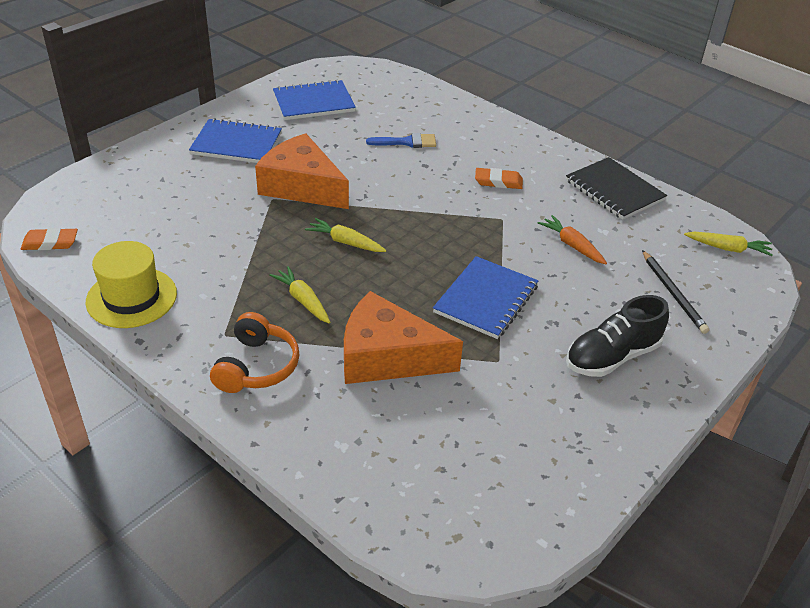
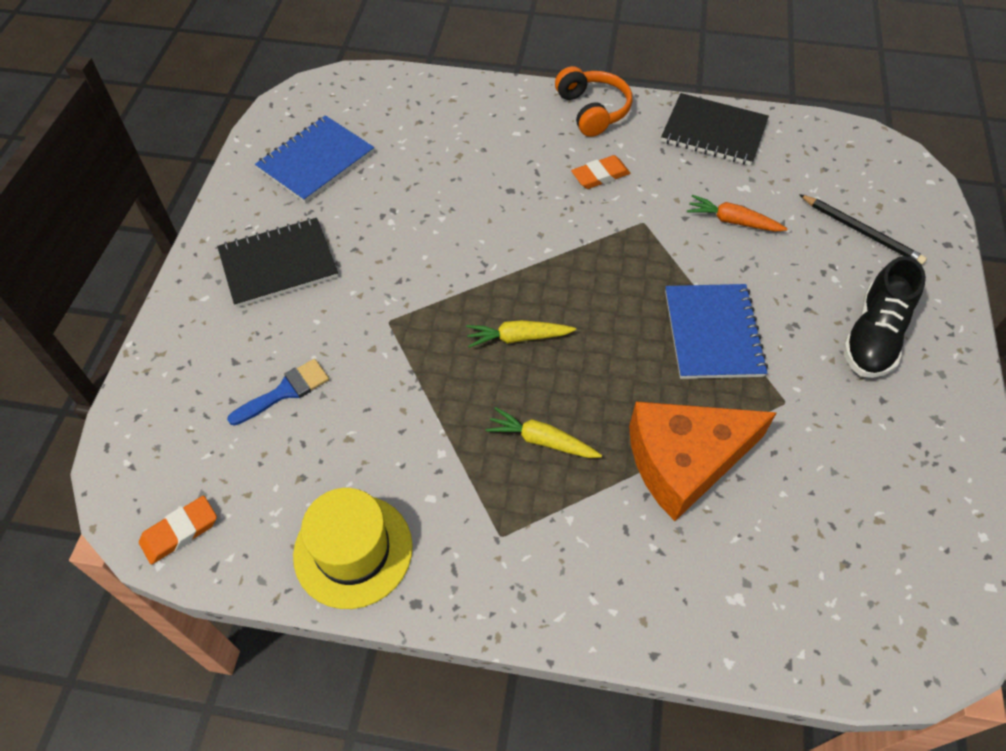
camera: 30 degrees left, 15 degrees up
(236, 144) = (278, 264): blue notebook -> black notebook
(257, 366) = (571, 556): orange headphones -> orange headphones (593, 110)
(302, 186) = (406, 287): orange cheese -> none
(407, 142) = (465, 168): blue brush -> blue brush (285, 391)
(728, 248) = (862, 153): yellow carrot -> none

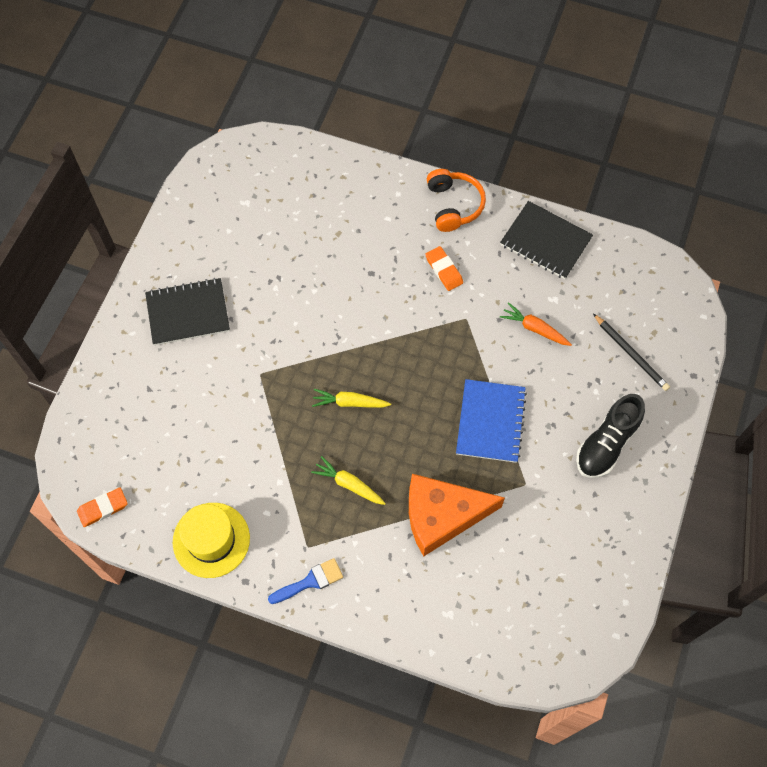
camera: 10 degrees right, 10 degrees up
(285, 391) = (181, 418): blue brush -> blue brush (310, 581)
(316, 161) = (227, 222): blue notebook -> none
(600, 175) = (444, 270): orange eraser -> orange eraser turned 75 degrees clockwise

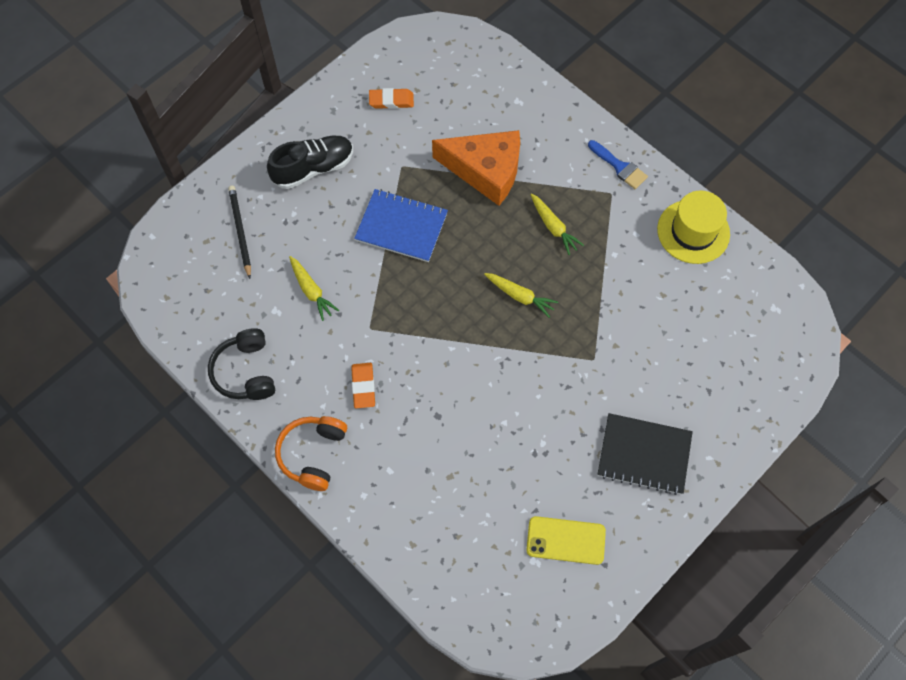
camera: 155 degrees left, 0 degrees up
(103, 508) = (784, 297): orange eraser -> orange eraser (391, 101)
(227, 225) = (565, 540): none -> yellow phone
(310, 581) = (619, 167): blue brush -> blue brush turned 135 degrees counterclockwise
(490, 422) = (401, 227): blue notebook -> blue notebook turned 75 degrees clockwise
(534, 328) = (311, 291): orange carrot -> yellow carrot
(545, 241) = (245, 372): black notebook -> black headphones

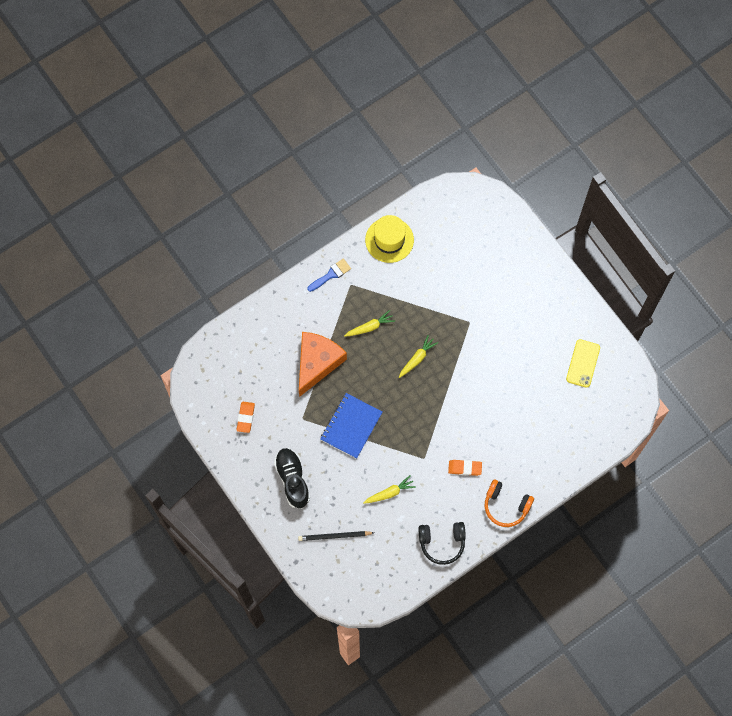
camera: 80 degrees left, 5 degrees up
(644, 455) = (537, 306): black notebook -> none

